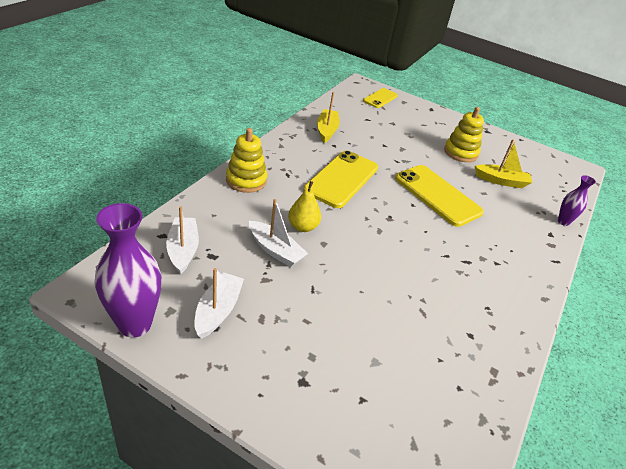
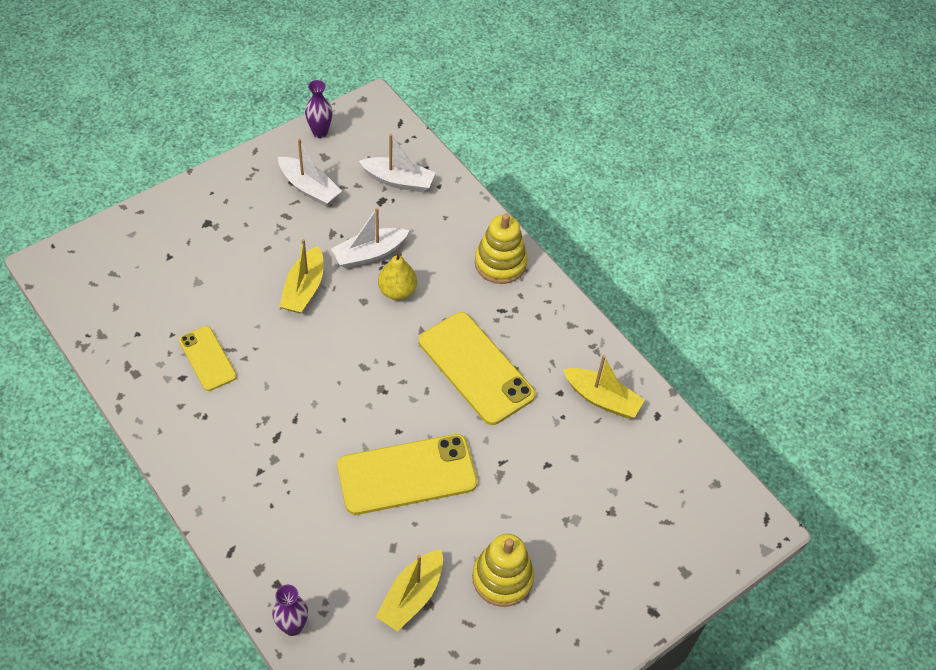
camera: 115 degrees right, 15 degrees up
(135, 324) = (320, 132): purple vase -> purple vase, size x0.53
(335, 282) = (304, 289): none -> yellow boat
(380, 98) = (700, 532): yellow phone -> yellow phone (207, 358)

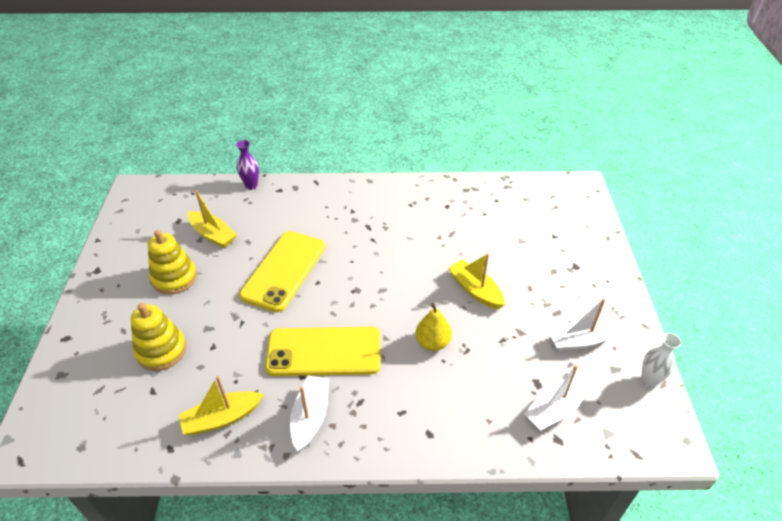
camera: 130 degrees right, 10 degrees down
(207, 358) = (452, 221): yellow phone -> none
(320, 132) = (649, 380): purple vase -> white vase
(369, 253) = (483, 344): white boat -> white boat (310, 417)
(411, 596) = (213, 235): yellow boat -> yellow boat turned 150 degrees clockwise
(500, 263) = (407, 432): yellow stacking toy -> yellow stacking toy (161, 350)

